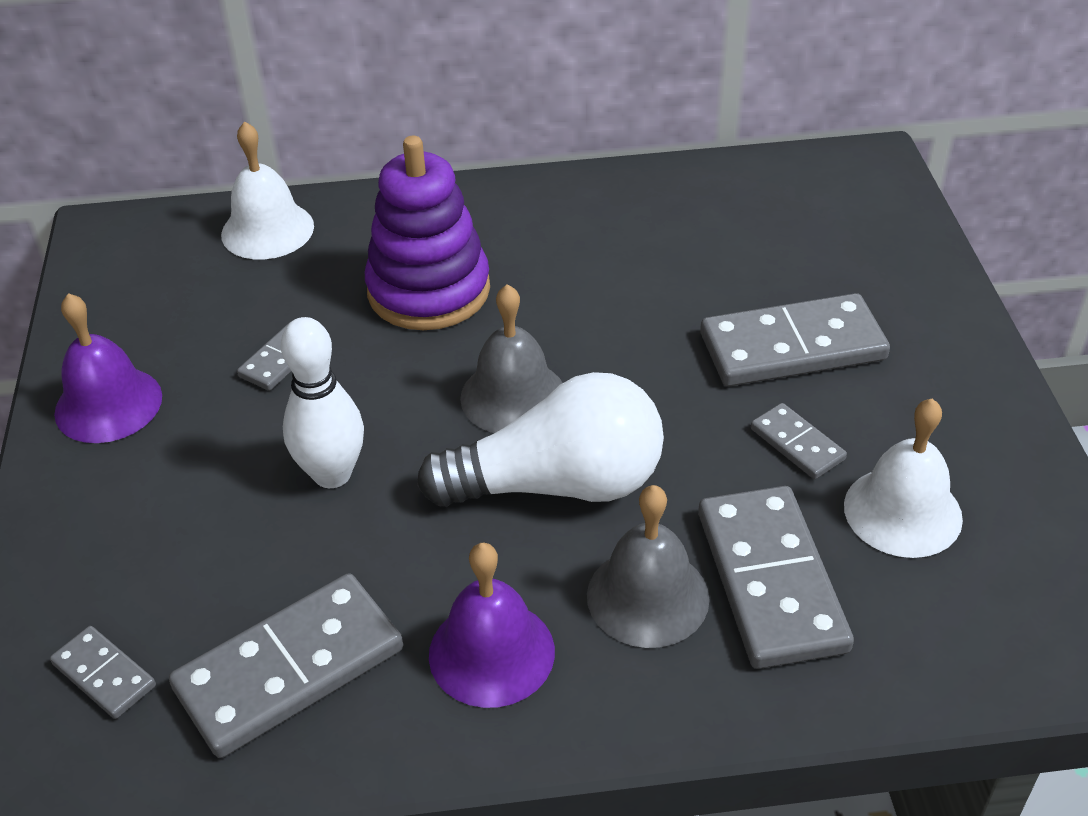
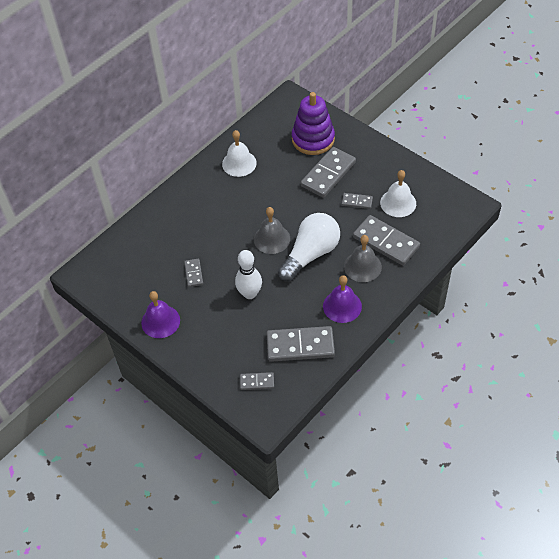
camera: 40 degrees left, 10 degrees up
(267, 230) = (134, 238): white bell -> white bell (239, 163)
(290, 669) = (300, 346): grey domino -> grey domino turned 75 degrees clockwise
(429, 290) = (210, 224): purple stacking toy -> purple stacking toy (313, 139)

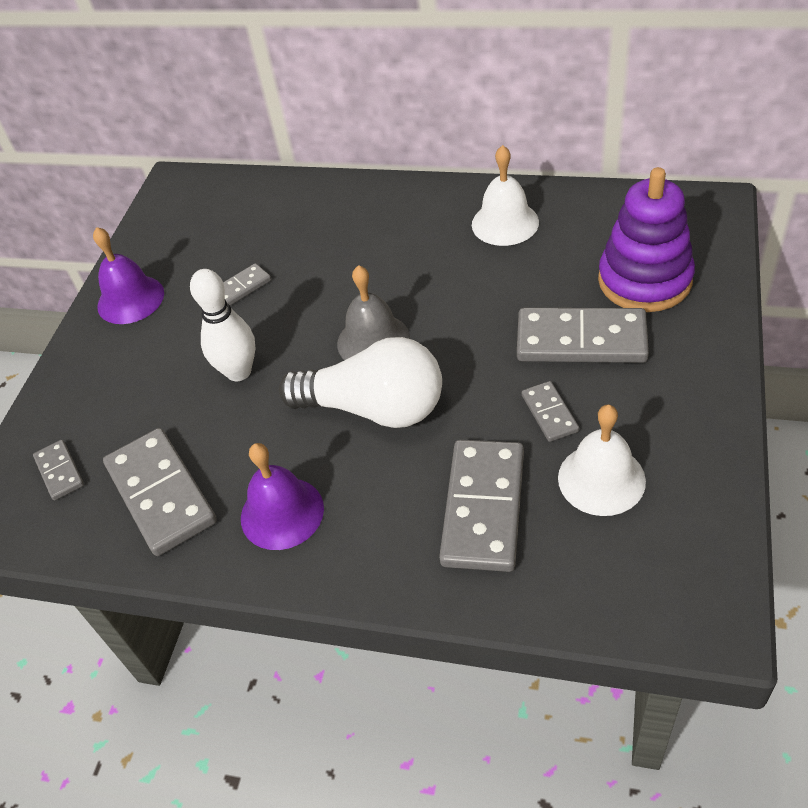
camera: 65 degrees right, 5 degrees down
(362, 266) = (396, 499): grey bell -> none

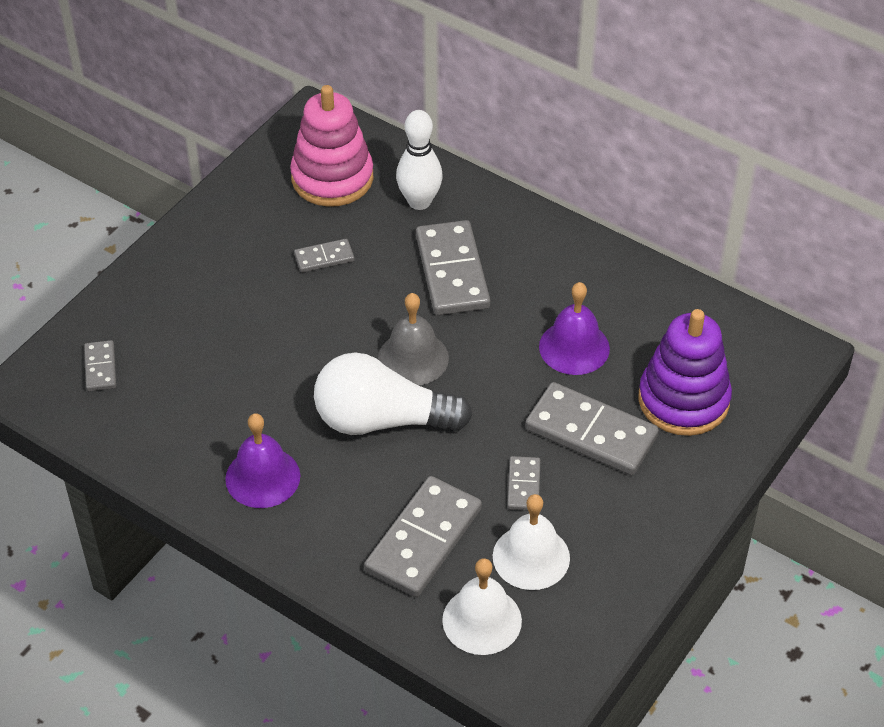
camera: 15 degrees right, 0 degrees up
(130, 299) = (222, 228): purple bell -> purple bell (574, 347)
(160, 494) = (173, 421): grey domino -> grey domino (452, 272)
(215, 222) = (332, 178): none -> pink stacking toy
(239, 372) = (284, 339): white bowling pin -> white bowling pin (419, 202)
(375, 408) = (382, 420): white light bulb -> white light bulb turned 150 degrees clockwise
(505, 223) = (595, 290): white bell -> white bell (482, 620)

